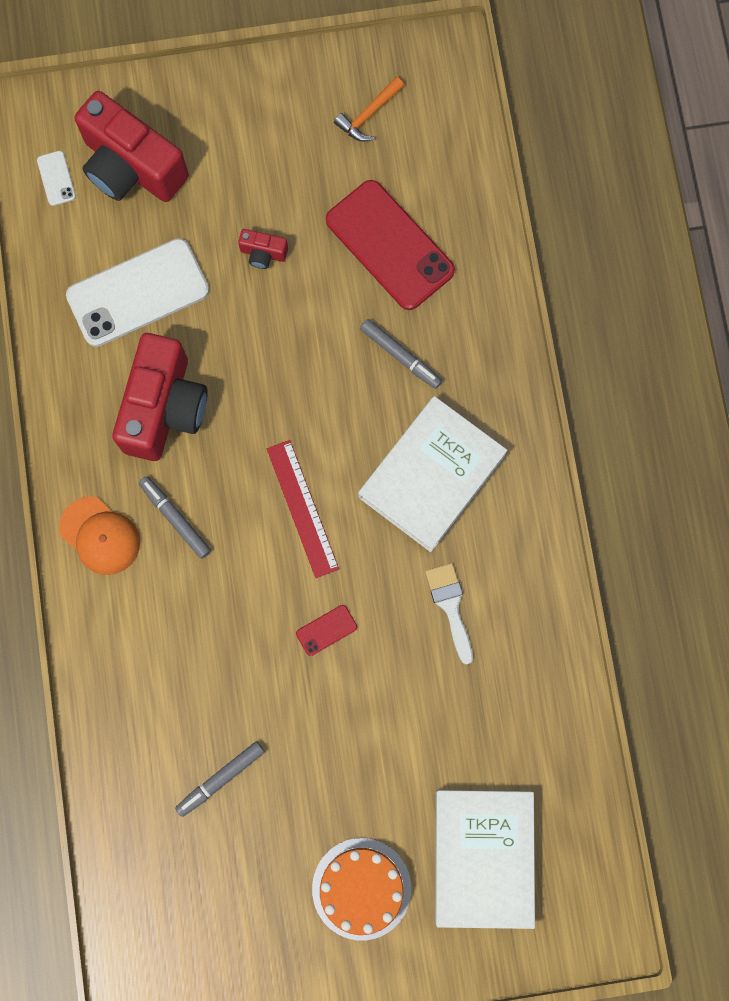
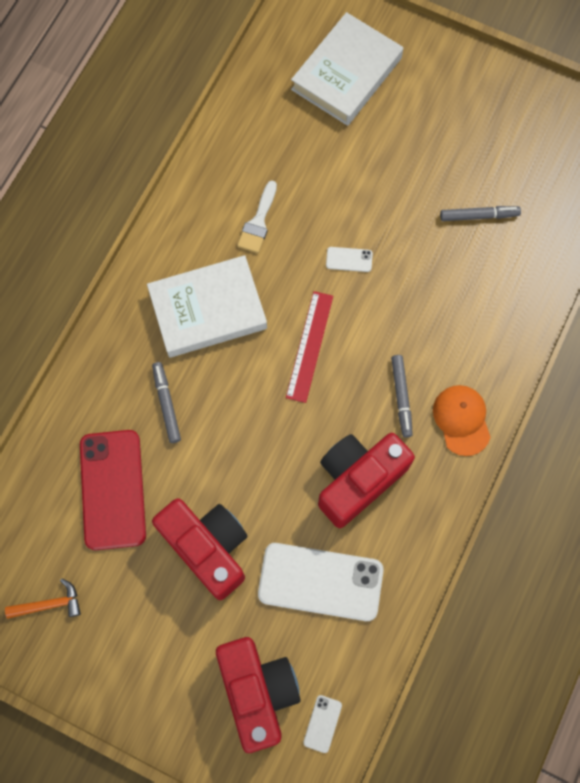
camera: 145 degrees left, 5 degrees down
(263, 253) = (207, 548): red camera -> red camera, size x2.37
(326, 630) = (349, 259): red phone -> white phone
(361, 888) = (432, 103): orange cake -> none

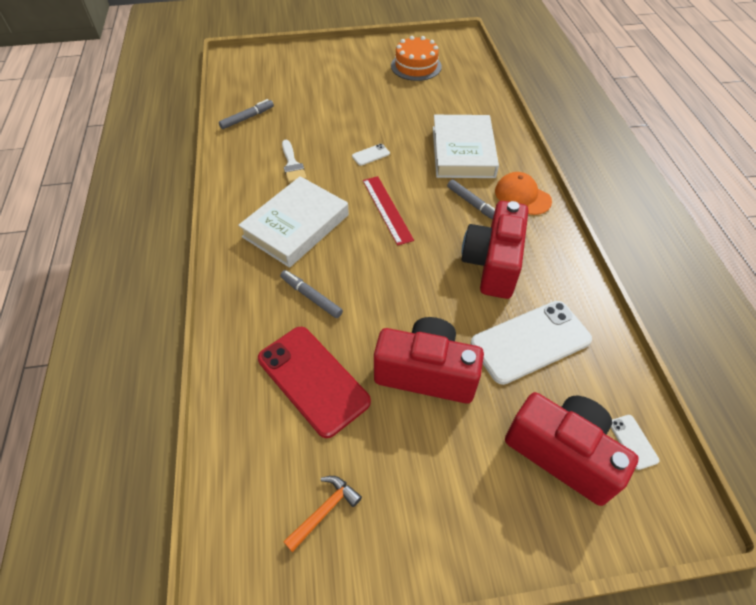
camera: 35 degrees left, 20 degrees down
(346, 74) = (289, 77): white book -> white book (463, 151)
(479, 216) = (429, 101): grey marker -> grey marker (247, 118)
(512, 144) = (416, 66): none -> orange cake

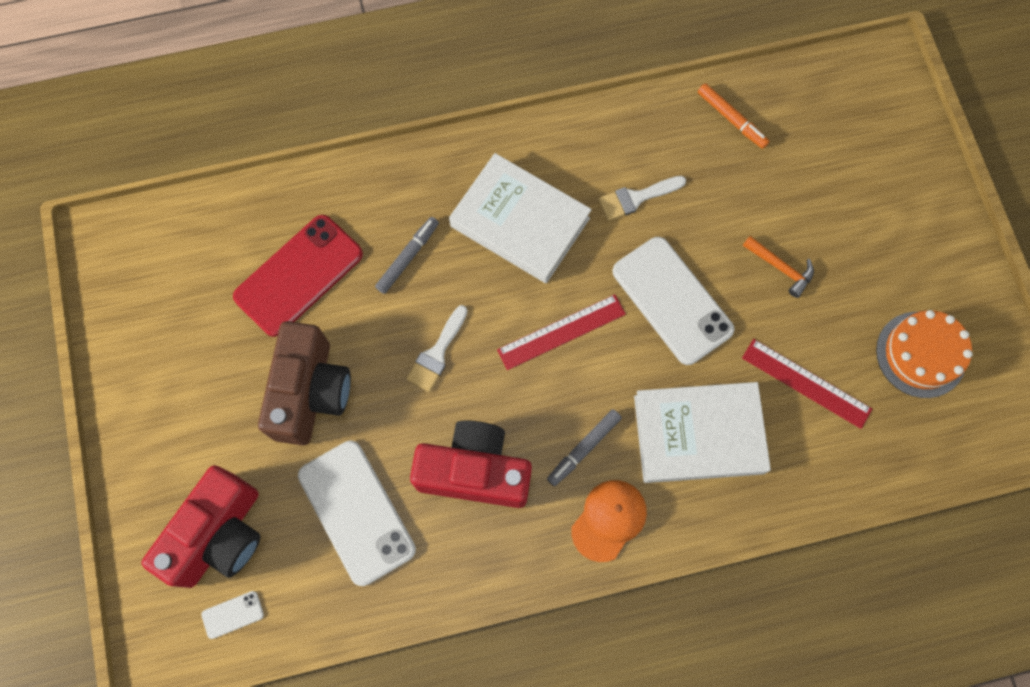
camera: 85 degrees right, 20 degrees up
(247, 118) = (731, 119): grey marker -> orange marker
(324, 511) = (163, 305): orange hammer -> orange hammer (780, 268)
(371, 155) = (672, 300): white phone -> white phone, size x2.41
(397, 282) = (437, 353): none -> white brush
(426, 373) = (310, 392): red camera -> brown camera
(431, 106) = (806, 383): none -> red ruler

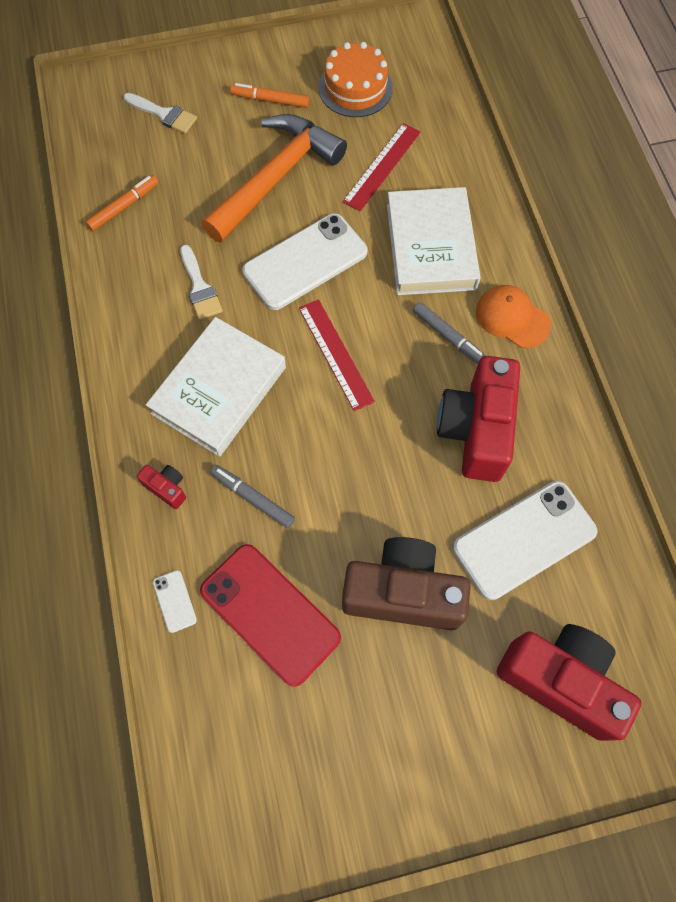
camera: 90 degrees left, 5 degrees down
(233, 614) = (639, 659): white phone -> white phone (174, 601)
(420, 182) = (166, 488): none -> red camera
(437, 353) = (358, 467): white brush -> white brush (164, 114)
(780, 268) = (276, 178): orange hammer -> orange hammer, size x2.40
(891, 258) = (270, 100): none -> orange marker

